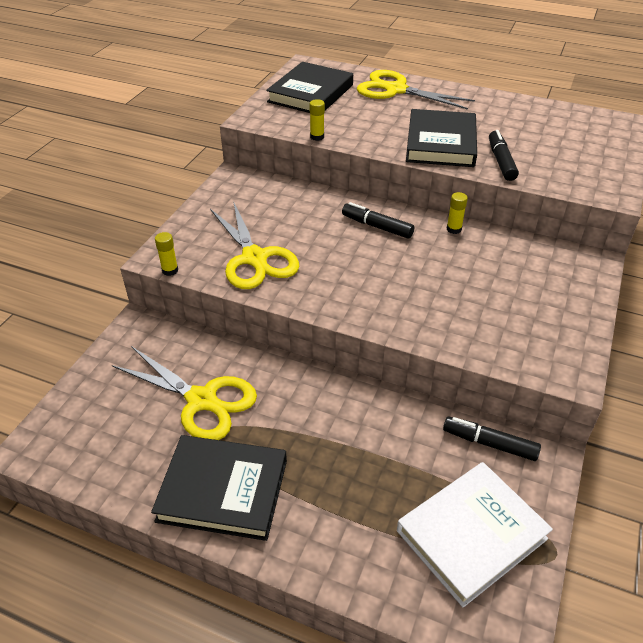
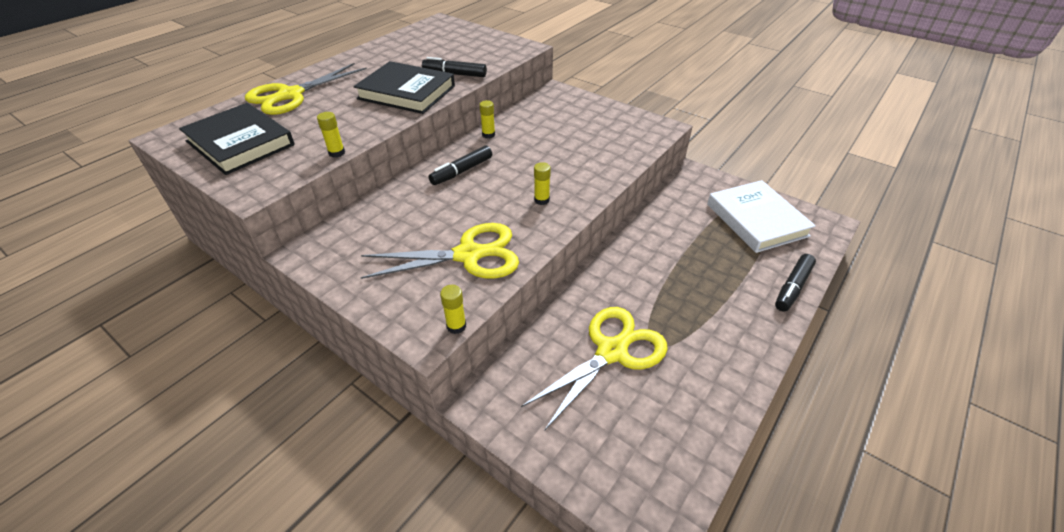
camera: 75 degrees left, 0 degrees up
(223, 490) = (719, 347): black book -> none
(353, 288) = (541, 200): none -> yellow glue stick
(489, 443) = (682, 194): black marker -> black marker (792, 287)

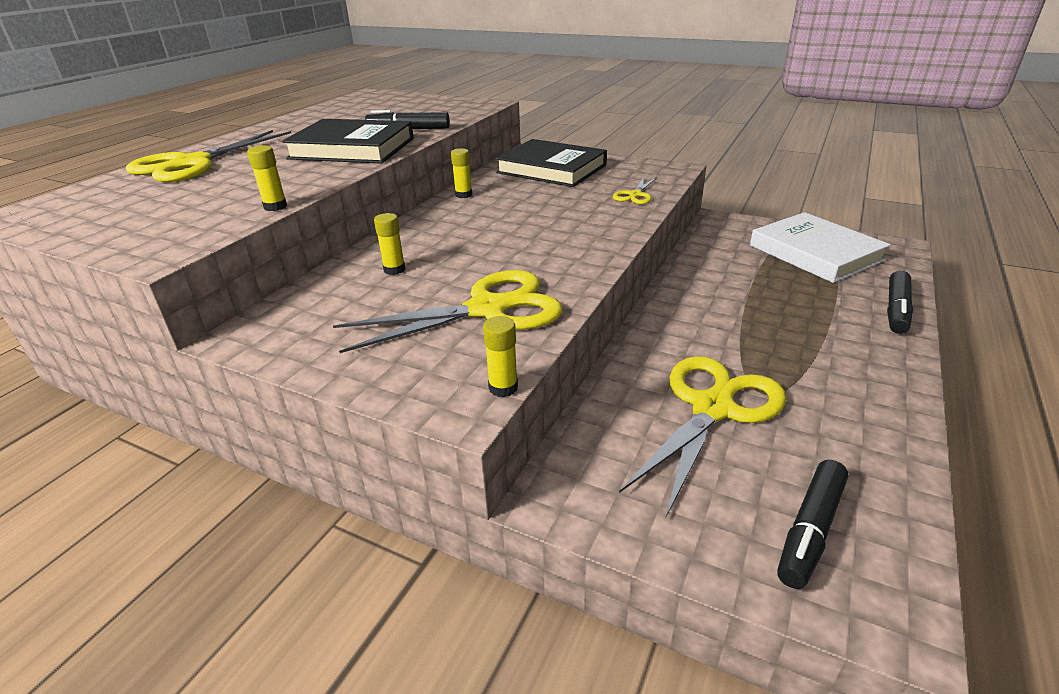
camera: 10 degrees left, 10 degrees down
(240, 143) = (128, 211): black book -> black book (551, 169)
(462, 171) = (443, 230): black marker -> black marker (810, 530)
(541, 200) = (560, 245): yellow glue stick -> yellow glue stick (394, 269)
(619, 154) = (635, 195): none -> yellow scissors

